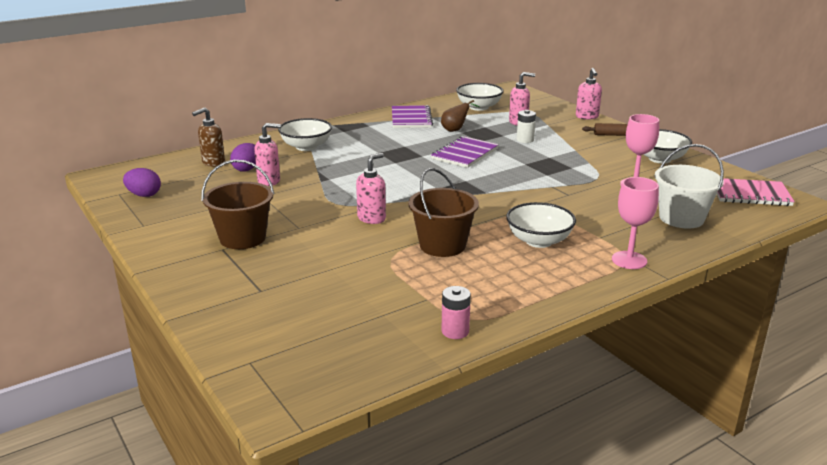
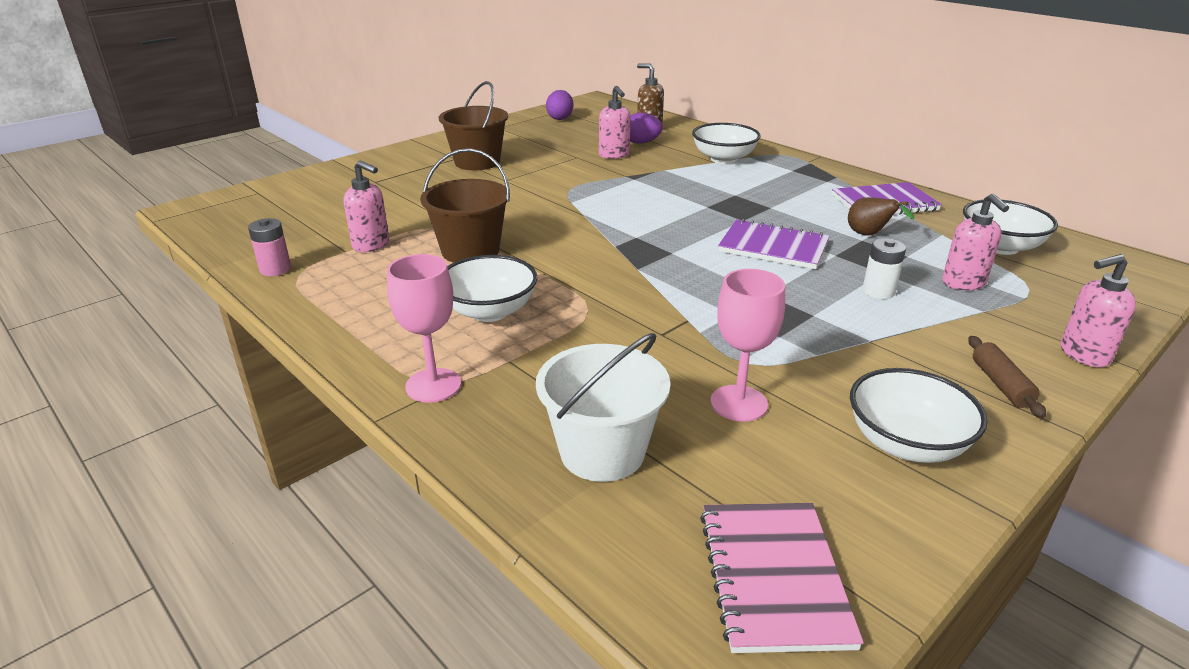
camera: 80 degrees right, 5 degrees up
(372, 218) = (535, 209): pink soap dispenser -> pink soap dispenser (371, 245)

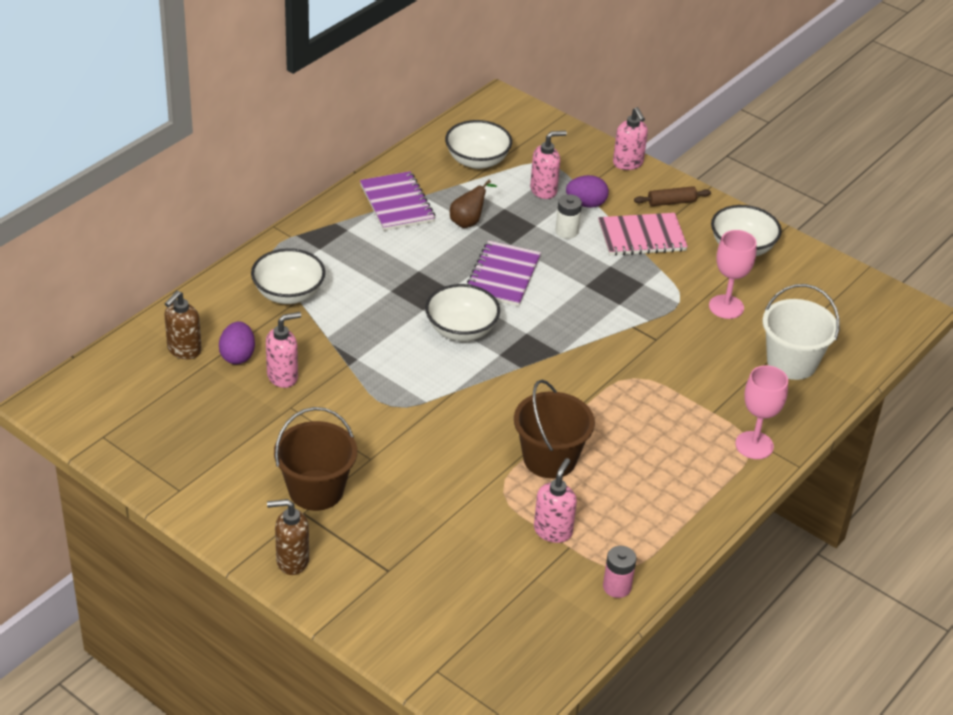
camera: 100 degrees left, 10 degrees up
(408, 154) = (292, 561): none -> brown soap dispenser
(489, 311) = (651, 431): white bowl -> white bowl (461, 330)
(560, 118) = (138, 433): purple egg -> purple egg (586, 204)
(774, 577) = (856, 303): pink notebook -> pink notebook (642, 237)

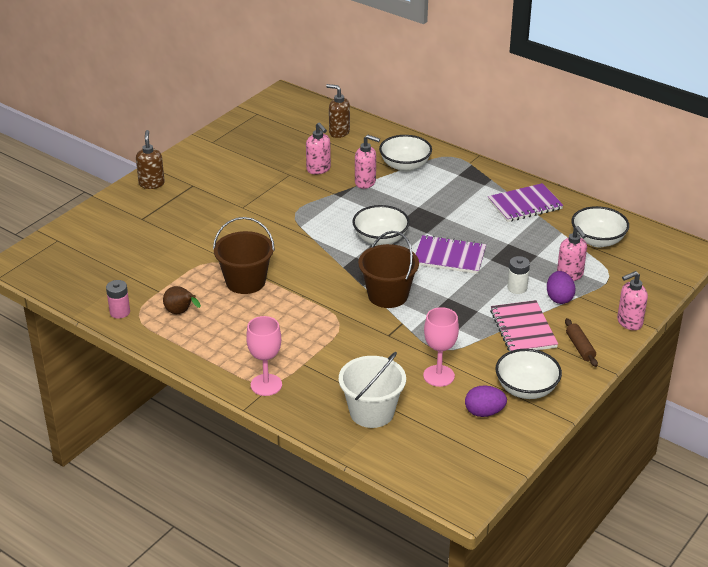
camera: 90 degrees right, 5 degrees down
(237, 356) = (336, 151): purple egg -> purple egg (484, 412)
(316, 490) = (212, 188): brown bucket -> brown bucket (388, 295)
(468, 222) = (513, 238): brown pear -> brown pear (181, 312)
(553, 531) = (174, 284): pink soap dispenser -> pink soap dispenser (365, 182)

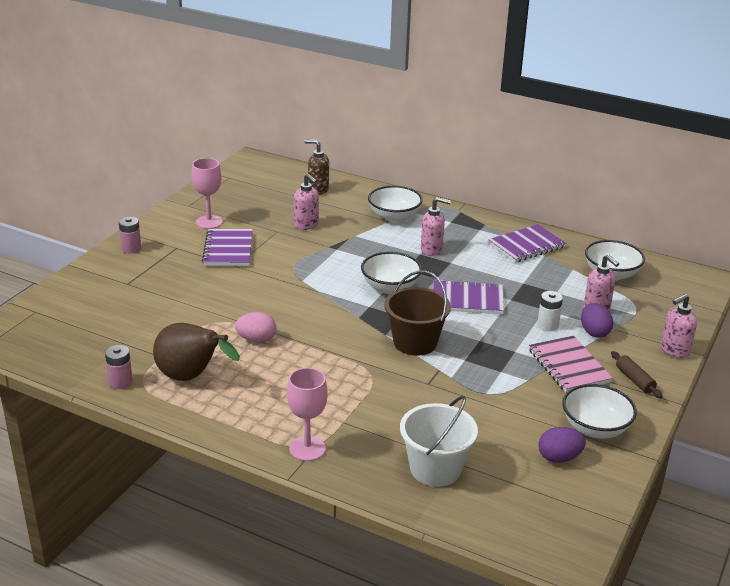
camera: 10 degrees left, 5 degrees down
(151, 184) = (131, 248): brown soap dispenser -> pink battery
(181, 312) = (191, 377): brown pear -> brown pear, size x1.82
(240, 190) = (228, 249): none -> purple notebook
(245, 282) = (256, 339): brown bucket -> pink egg
(365, 182) = (358, 234): pink soap dispenser -> pink soap dispenser (432, 250)
(439, 376) = (496, 422): pink goblet -> pink goblet (209, 222)

